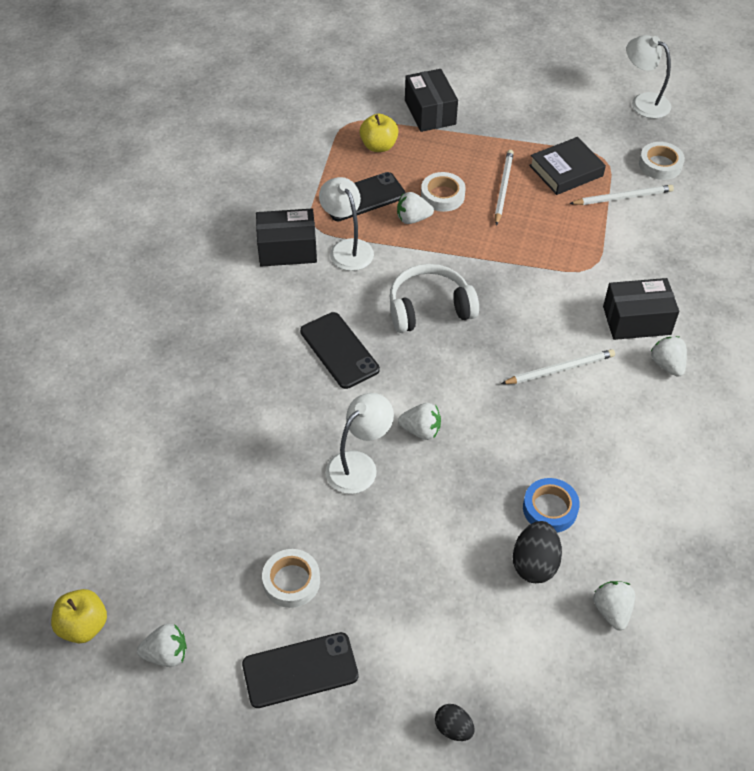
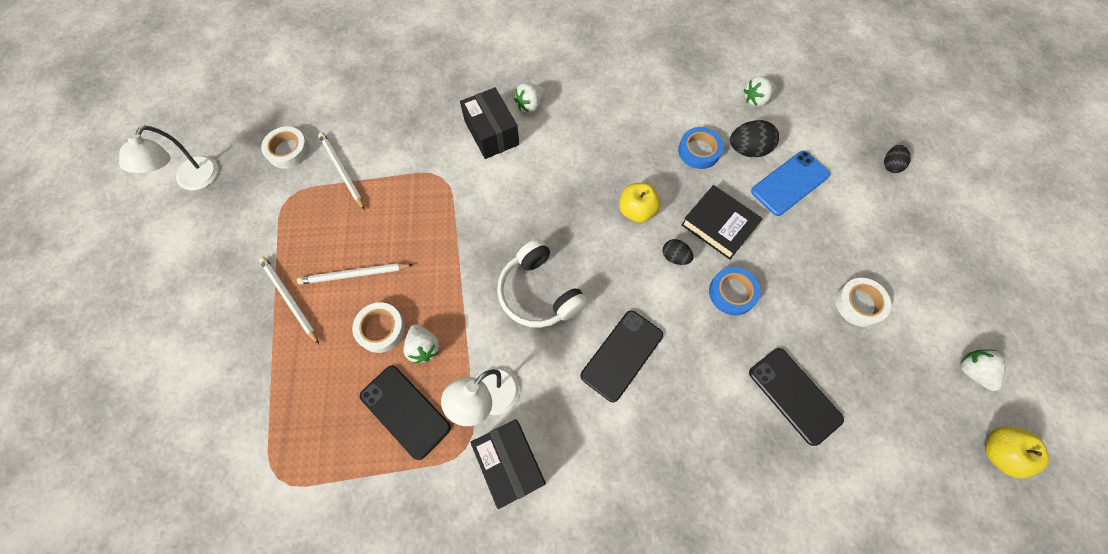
camera: 110 degrees left, 15 degrees up
(300, 670) = (918, 270): black phone -> black phone (794, 395)
(359, 465) = (732, 293): white lamp -> blue tape
(379, 146) = (314, 425): yellow apple -> yellow apple (636, 211)
(421, 430) = (675, 257): white strawberry -> black egg
(430, 112) = (241, 387): black box -> none
(470, 588) = (790, 183): none -> blue phone
(560, 369) = (566, 174): white pencil -> white pencil (289, 299)
(566, 171) = (314, 225): black book -> black book (719, 225)

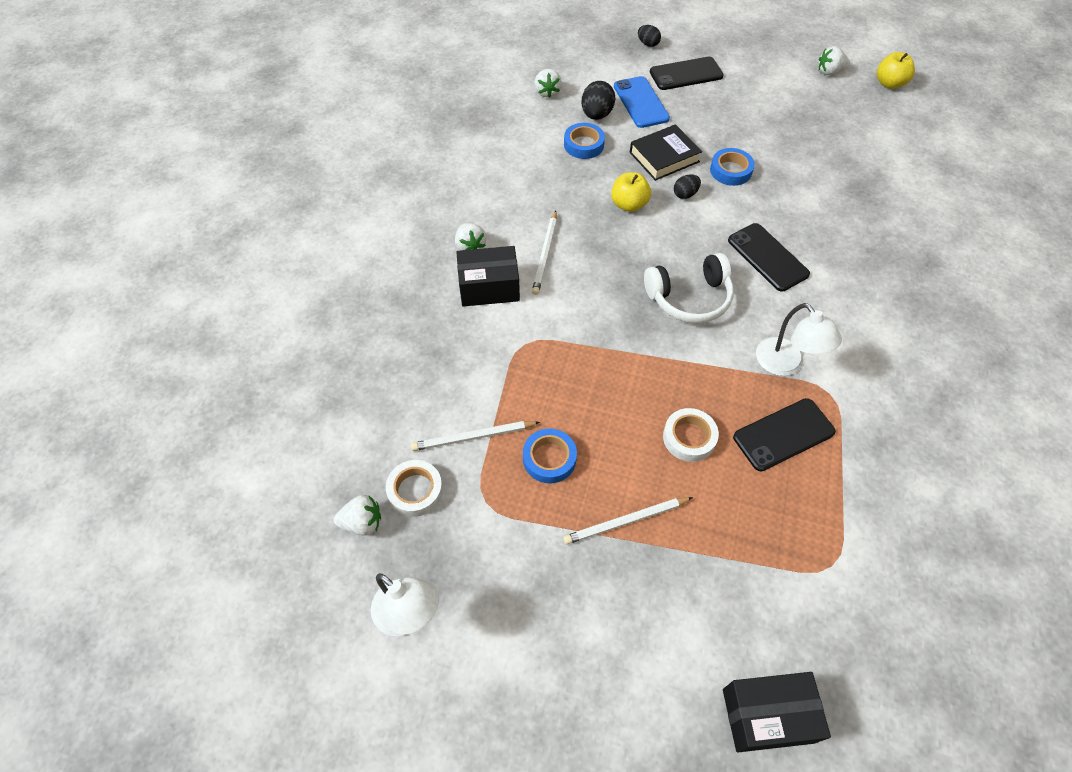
camera: 70 degrees left, 10 degrees down
(335, 228) = (549, 458): none -> blue tape
(354, 274) = (616, 450): white pencil -> white pencil (545, 254)
(424, 347) = (720, 404): white strawberry -> white strawberry (362, 522)
(510, 464) = (850, 363): black box -> black box (767, 715)
(794, 395) = (827, 166): black phone -> black phone (686, 74)
(859, 304) = (762, 105): white tape -> none

